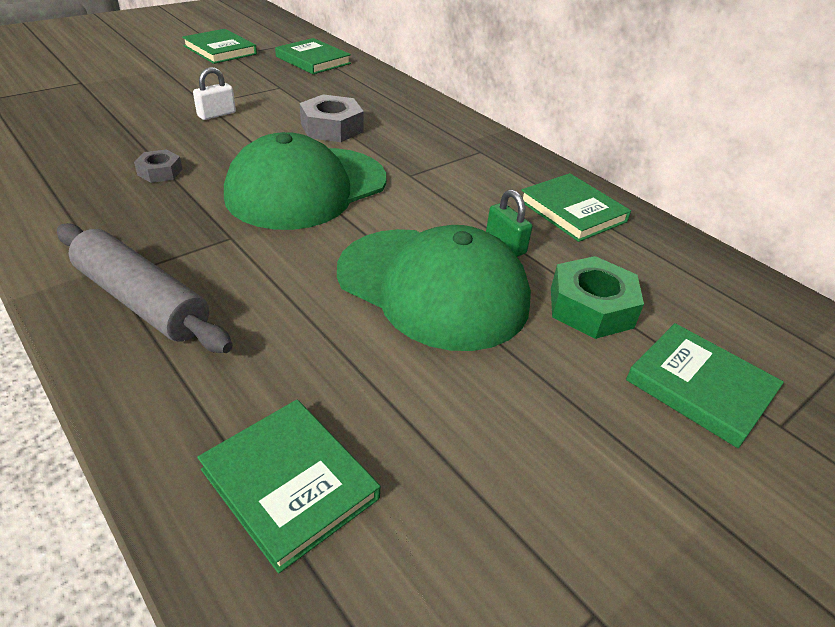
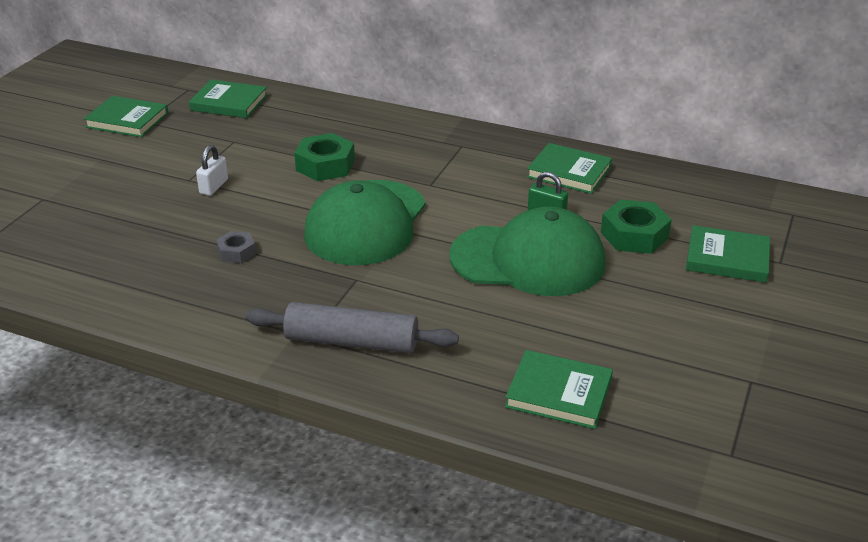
camera: 25 degrees left, 5 degrees down
(332, 128) = (325, 165): grey nut -> green nut

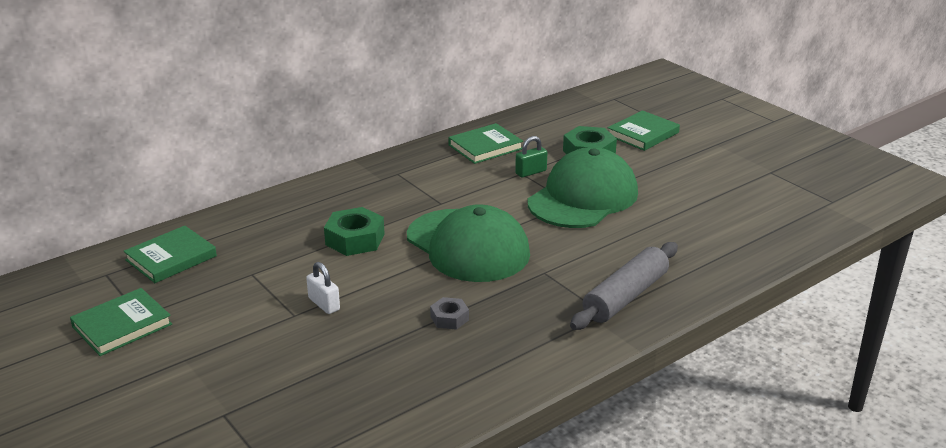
camera: 60 degrees left, 5 degrees down
(559, 393) = (741, 235): green book -> none

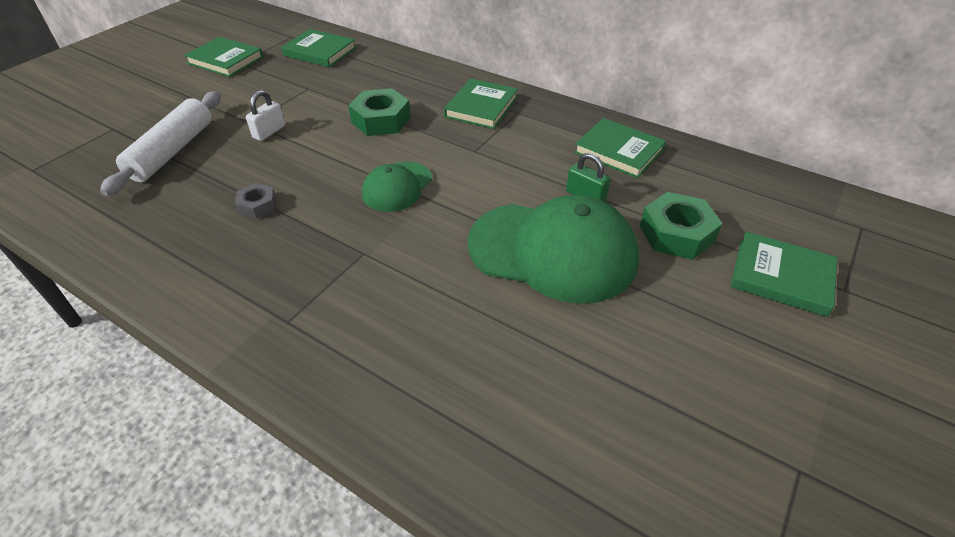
camera: 70 degrees right, 15 degrees up
(313, 368) = (172, 151): none -> white rolling pin
(375, 187) = (481, 107): none -> green book
(468, 246) = (397, 187): green cap -> green cap, size x0.53
(625, 296) = (328, 335): grey rolling pin -> none

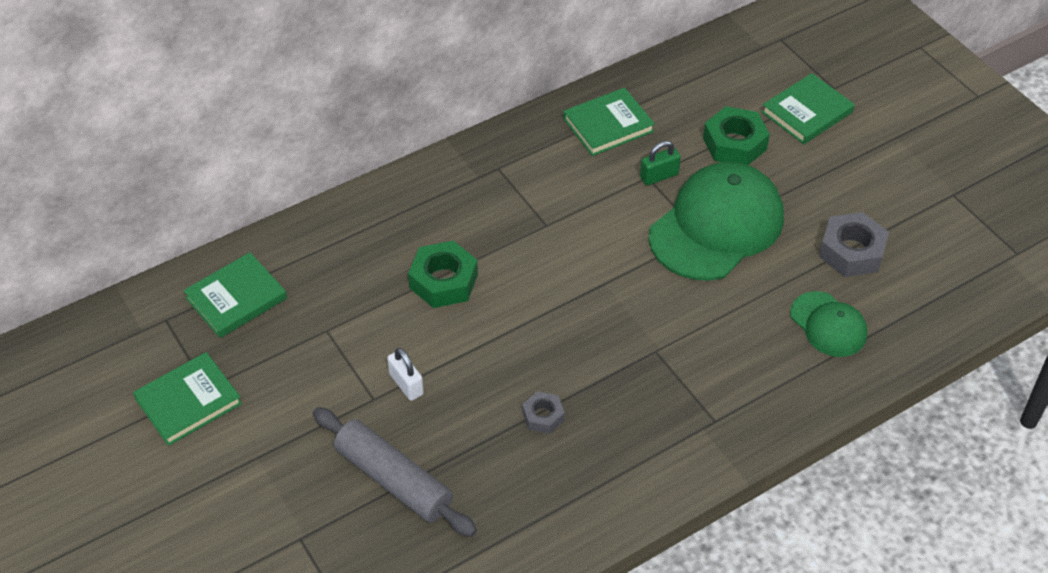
camera: 65 degrees left, 5 degrees up
(172, 151) = (393, 480): white rolling pin -> grey rolling pin
(397, 187) = (572, 301): green cap -> green cap (828, 324)
(481, 107) = (470, 192): green book -> none
(603, 377) = (851, 251): none -> grey nut

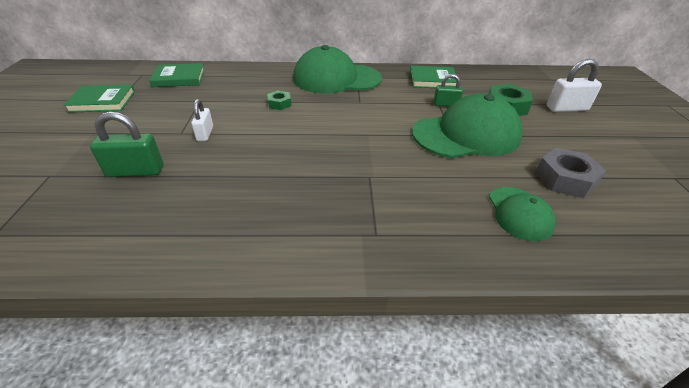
camera: 30 degrees right, 10 degrees down
(393, 480) = (135, 171): grey rolling pin -> green padlock
(443, 281) = (279, 104): green nut -> green nut, size x0.57
(472, 186) = (336, 79): none -> green cap
(543, 416) = (259, 179): grey nut -> none
(807, 112) = (567, 108): green book -> white padlock

